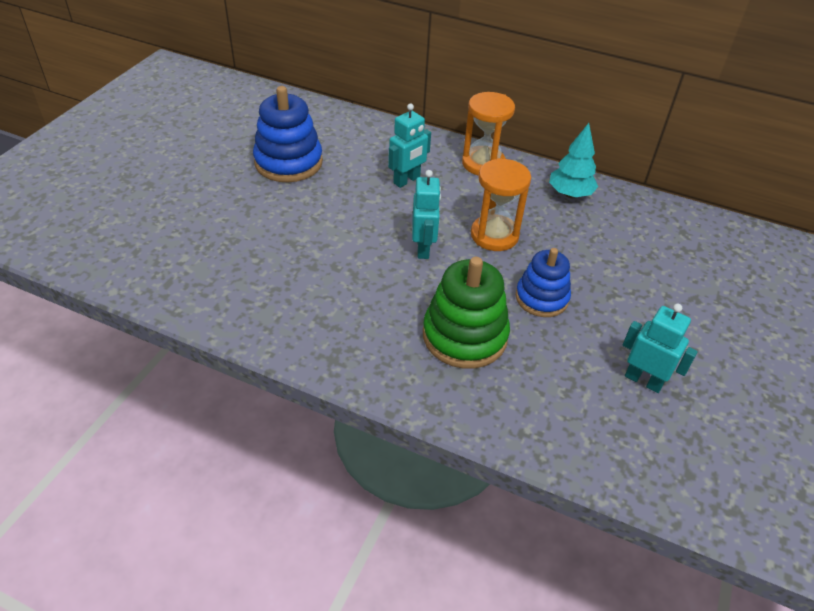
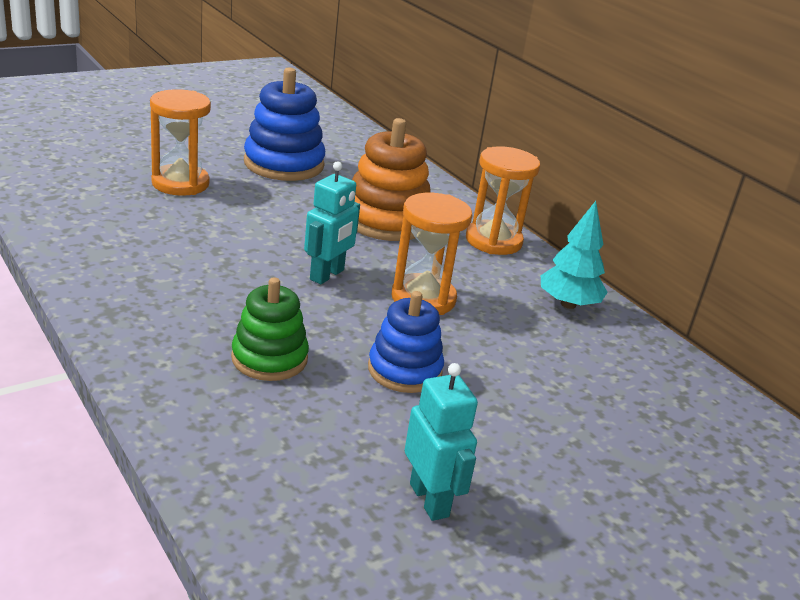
camera: 30 degrees right, 15 degrees down
(242, 219) = (180, 183): none -> orange hourglass
(407, 180) = (386, 220): turquoise robot -> orange stacking toy
(464, 336) = (269, 358): green stacking toy -> green stacking toy, size x0.66

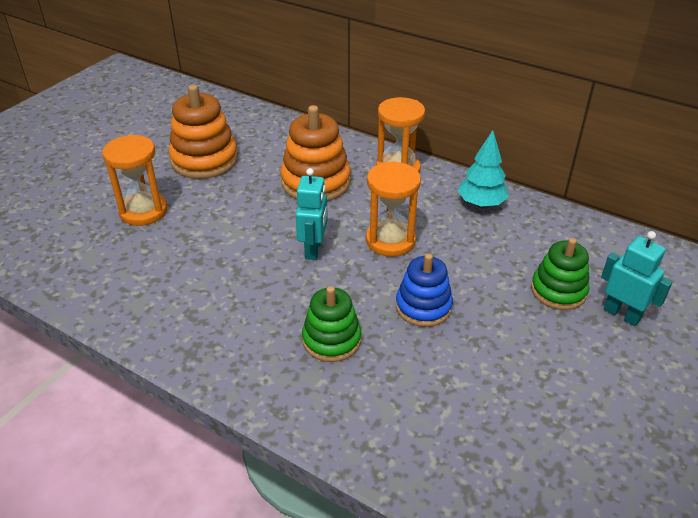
camera: 20 degrees left, 10 degrees up
(284, 164) = (204, 160): blue stacking toy -> orange stacking toy
(429, 500) = (512, 401): turquoise robot -> turquoise robot (622, 314)
(592, 420) = (558, 291): none -> green stacking toy

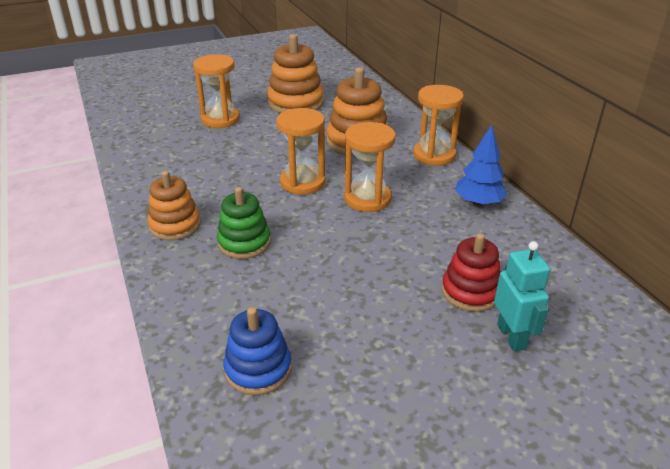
camera: 35 degrees right, 5 degrees down
(241, 356) = (175, 225): none -> orange stacking toy
(313, 249) = (302, 182): turquoise robot -> orange hourglass
(423, 307) = (338, 252): blue stacking toy -> blue stacking toy (258, 369)
(481, 203) = (478, 203): turquoise tree -> blue tree
(558, 291) = (470, 292): green stacking toy -> red stacking toy

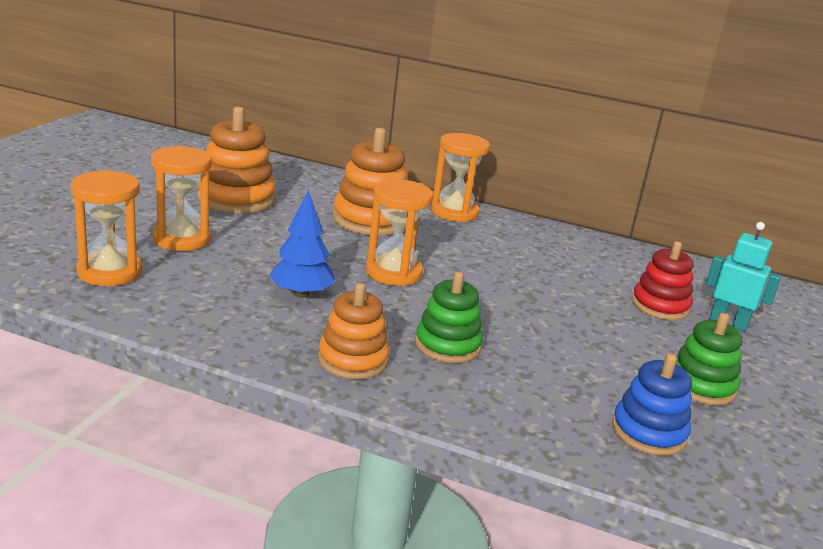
camera: 50 degrees left, 10 degrees down
(367, 199) = (473, 267): orange hourglass -> orange hourglass (109, 272)
(371, 366) = (701, 386): none -> green stacking toy
(478, 203) = (552, 240): blue tree -> blue tree (301, 294)

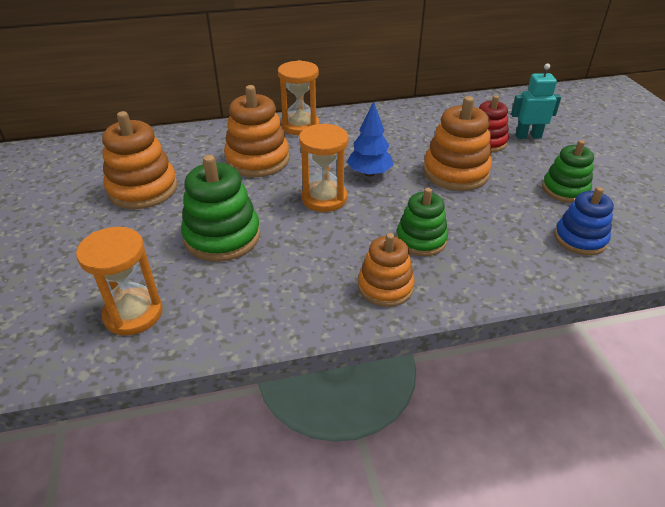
camera: 30 degrees left, 15 degrees up
(182, 239) = (149, 250): orange hourglass -> none
(255, 257) = (222, 237): none -> green stacking toy
(301, 294) = (290, 251): blue tree -> blue tree (369, 173)
(577, 314) = (455, 172): none -> orange stacking toy

